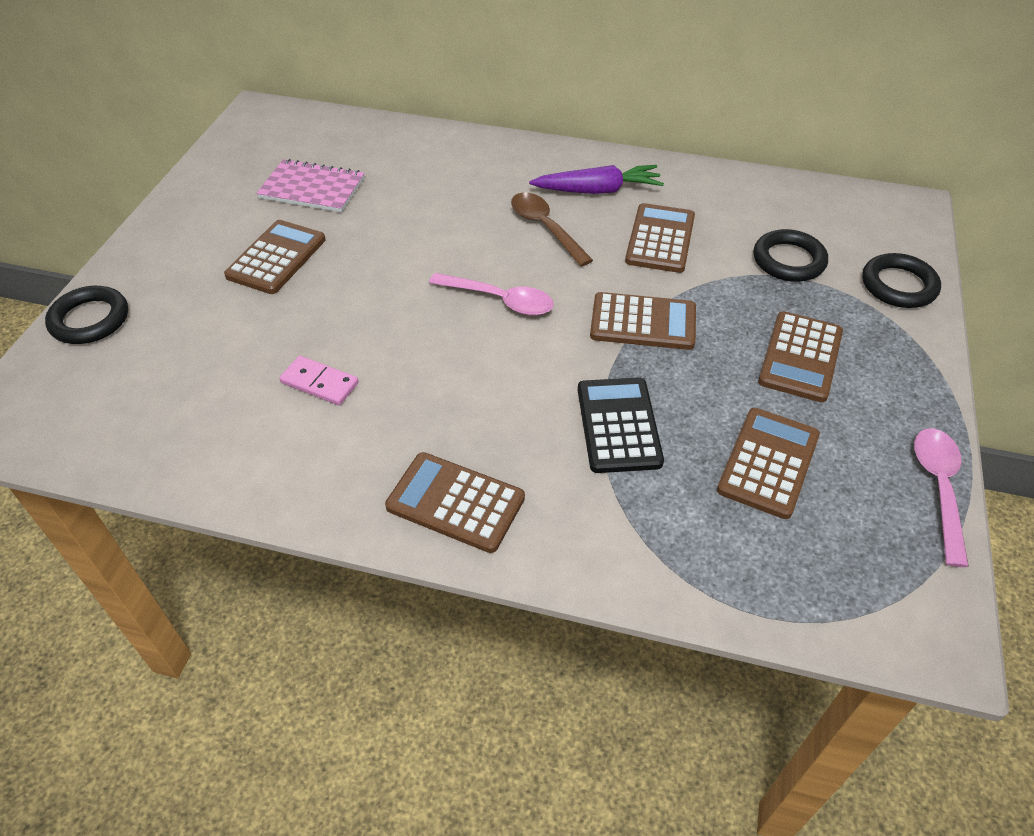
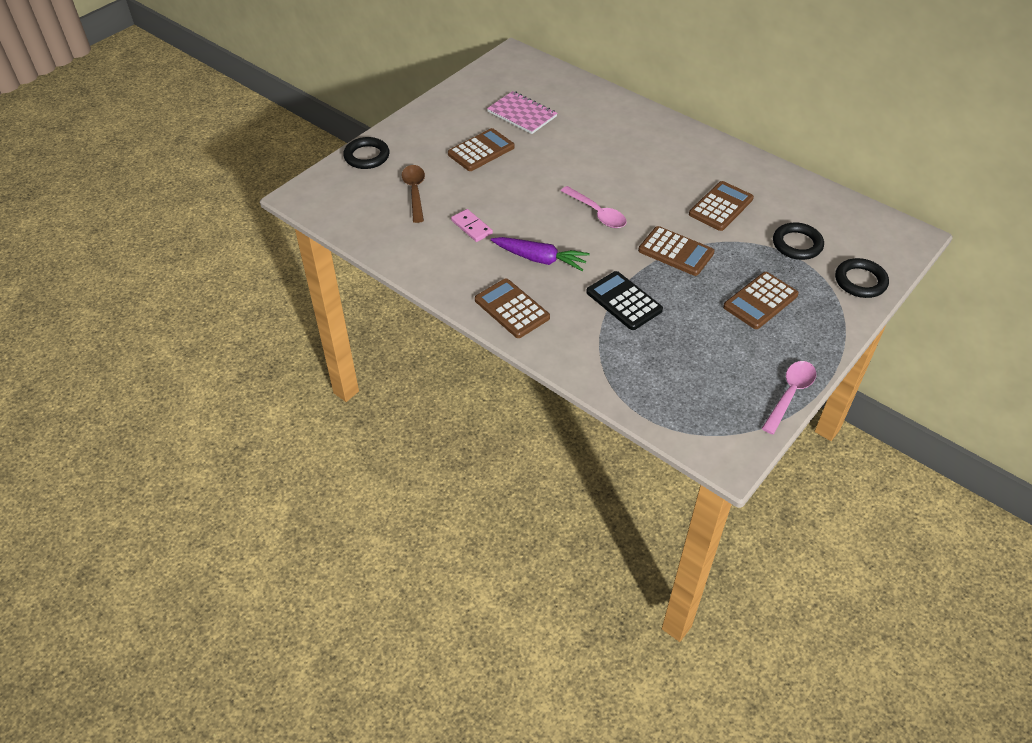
camera: 25 degrees right, 0 degrees up
(545, 228) = (651, 179): brown spoon -> brown spoon (415, 192)
(598, 190) = (700, 165): purple carrot -> purple carrot (540, 259)
(618, 425) = (624, 301): black calculator -> black calculator turned 60 degrees counterclockwise
(768, 463) = (697, 348): brown calculator -> none

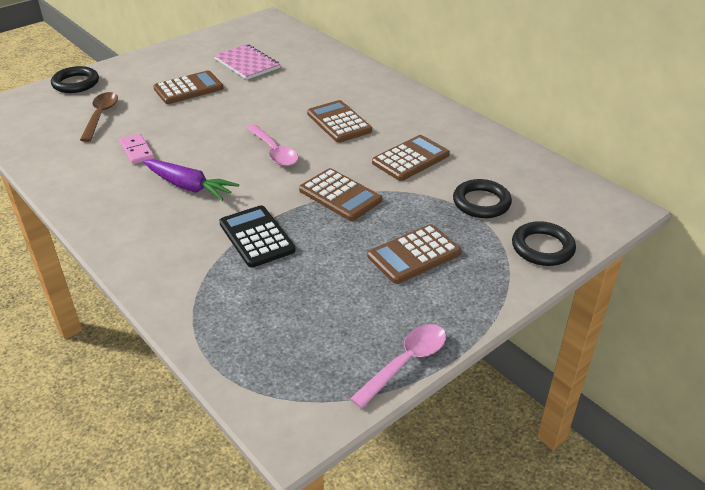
camera: 10 degrees right, 10 degrees down
(512, 309) = (129, 230): brown calculator -> brown calculator (339, 122)

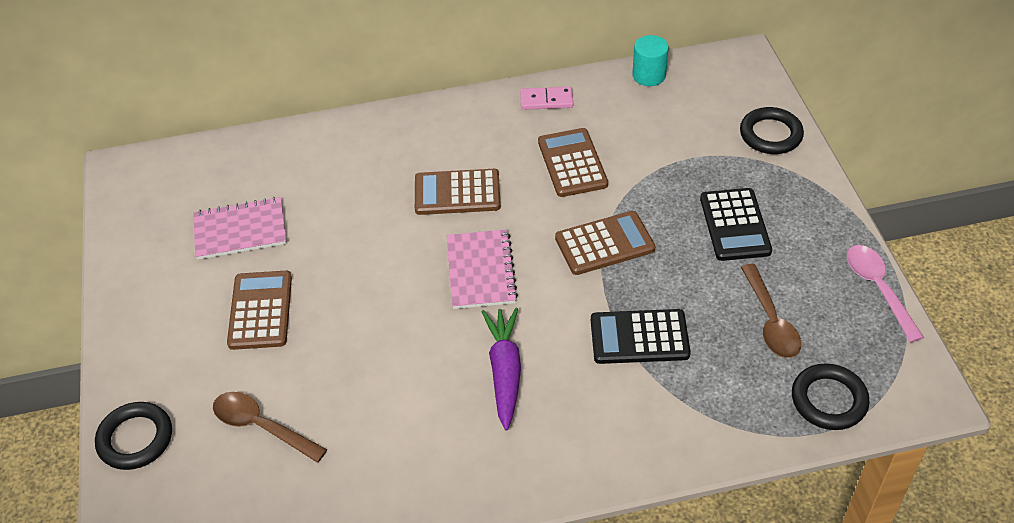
camera: 60 degrees left, 10 degrees up
(137, 151) = (386, 405): pink domino -> pink domino (546, 100)
(189, 187) = (504, 371): purple carrot -> purple carrot turned 60 degrees counterclockwise
(274, 151) = (480, 271): pink spoon -> pink notebook
(319, 302) = (770, 321): none -> brown spoon
(414, 255) = (735, 225): brown calculator -> black calculator
(481, 202) = (680, 144): black ring -> black ring (829, 400)
(544, 167) = (649, 75): none -> turquoise cylinder

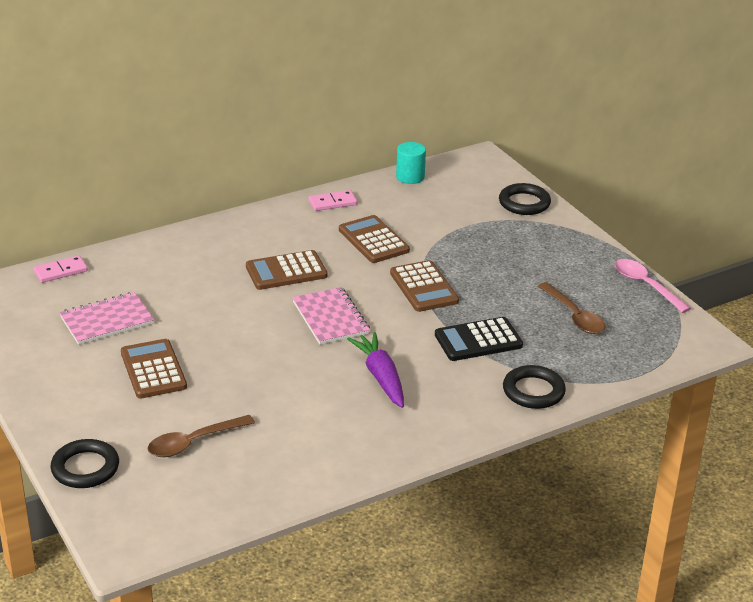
camera: 20 degrees left, 15 degrees down
(220, 152) = (60, 271): none -> pink domino
(262, 427) = (194, 442): brown spoon -> brown spoon turned 45 degrees counterclockwise
(604, 244) = (424, 287): brown calculator -> brown calculator turned 105 degrees clockwise
(735, 225) = (521, 262): black calculator -> none
(829, 400) = (637, 355): black ring -> black ring (533, 391)

